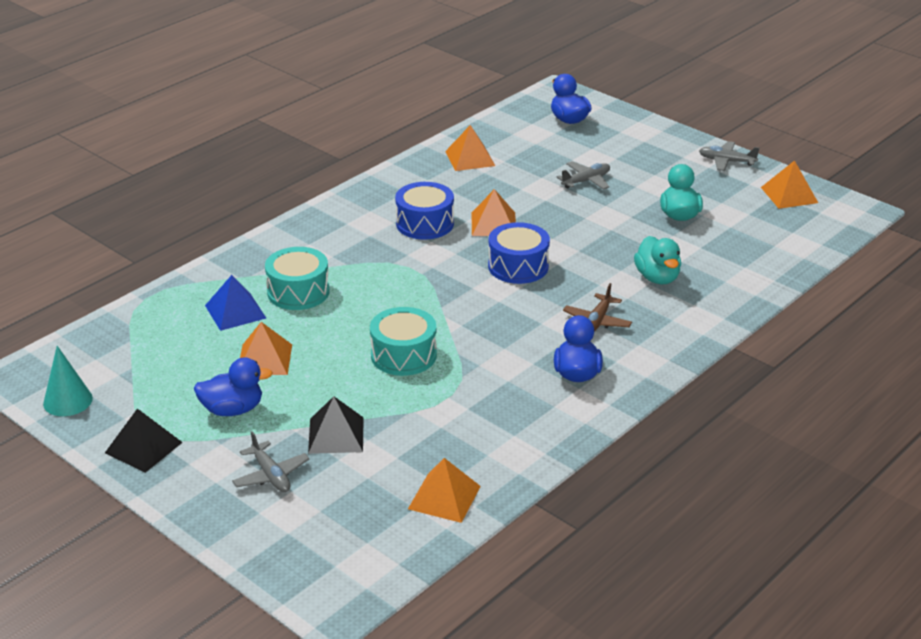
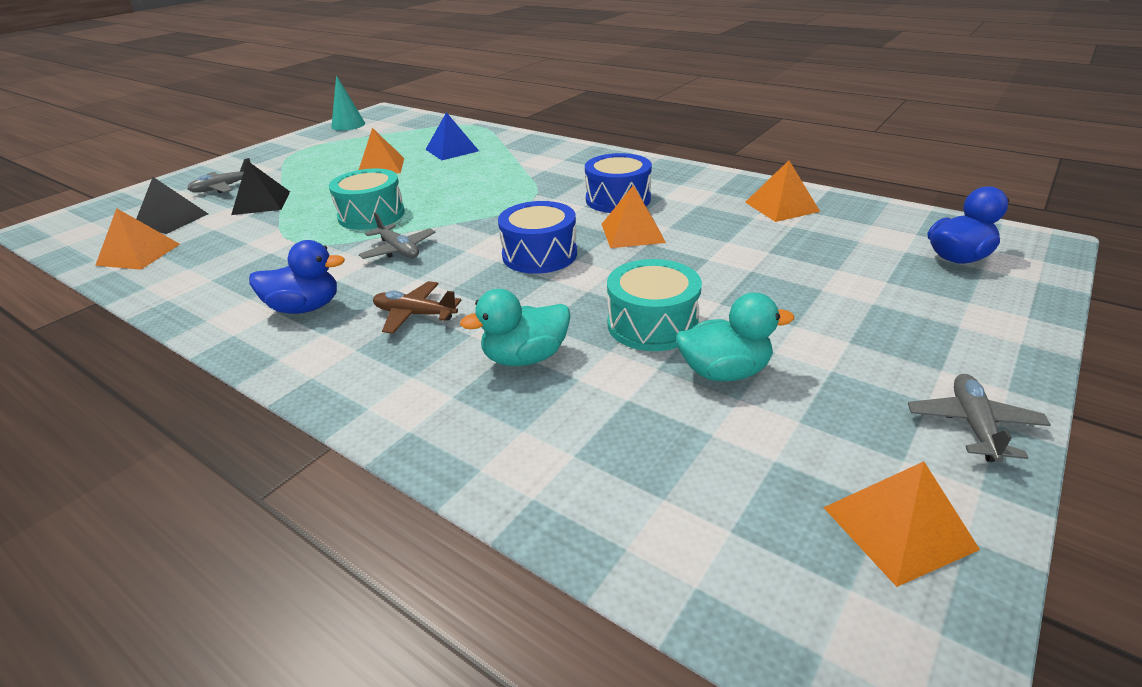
camera: 85 degrees right, 0 degrees up
(143, 447) = (283, 149): black pyramid -> black pyramid (171, 220)
(233, 410) = (315, 166): blue duck -> none
(298, 292) = (481, 165): turquoise drum -> turquoise drum (652, 324)
(586, 181) = (780, 283): grey plane -> grey plane (398, 250)

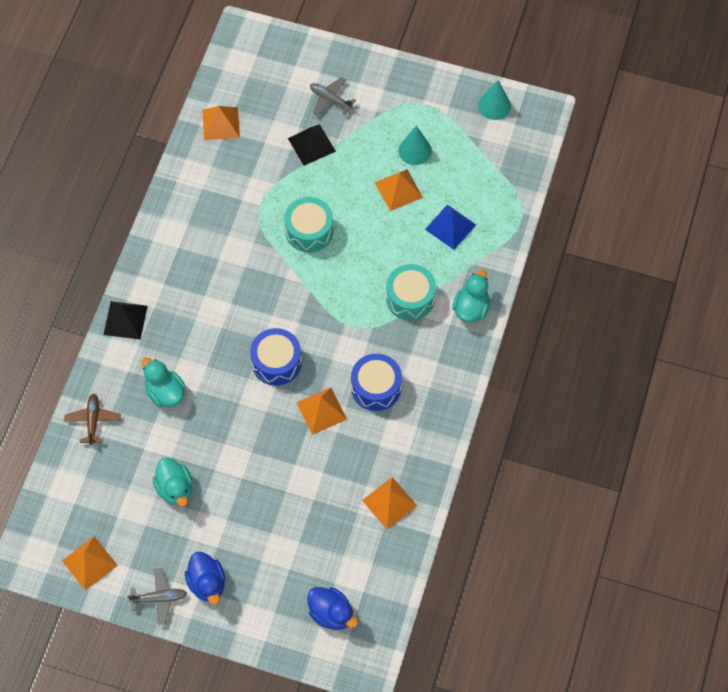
camera: 70 degrees right, 30 degrees up
(171, 220) = (271, 105): black pyramid -> black pyramid (125, 320)
(305, 308) = (185, 260): blue duck -> blue duck (207, 583)
(346, 156) = (415, 150): none -> turquoise cone
(398, 250) = (263, 275): grey plane -> none
(415, 314) = (192, 321): brown plane -> brown plane (93, 421)
(553, 149) = (471, 308): none -> turquoise duck
(652, 324) = (210, 446): turquoise drum -> turquoise drum (410, 298)

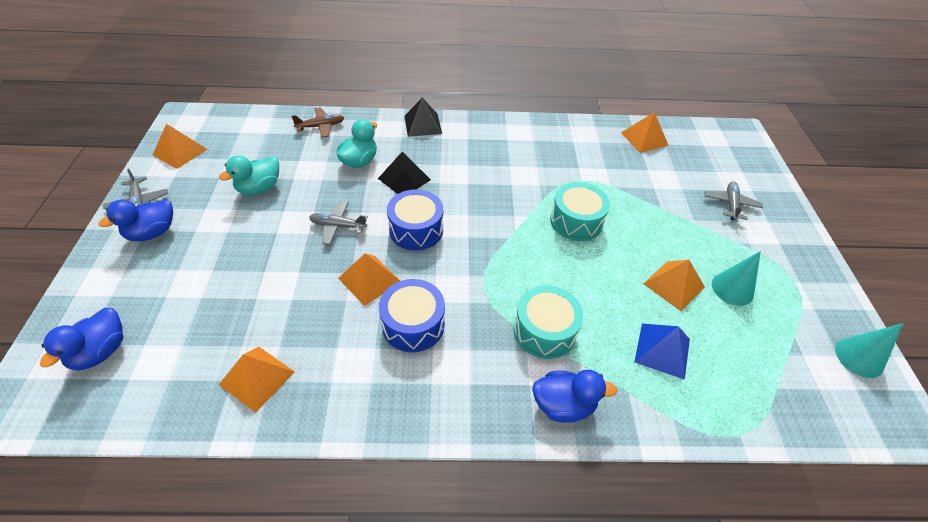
camera: 70 degrees right, 15 degrees down
(251, 425) = (338, 226): none -> grey plane
(311, 145) = (671, 202): black pyramid -> black pyramid (404, 179)
(471, 308) = (563, 405): turquoise duck -> blue duck

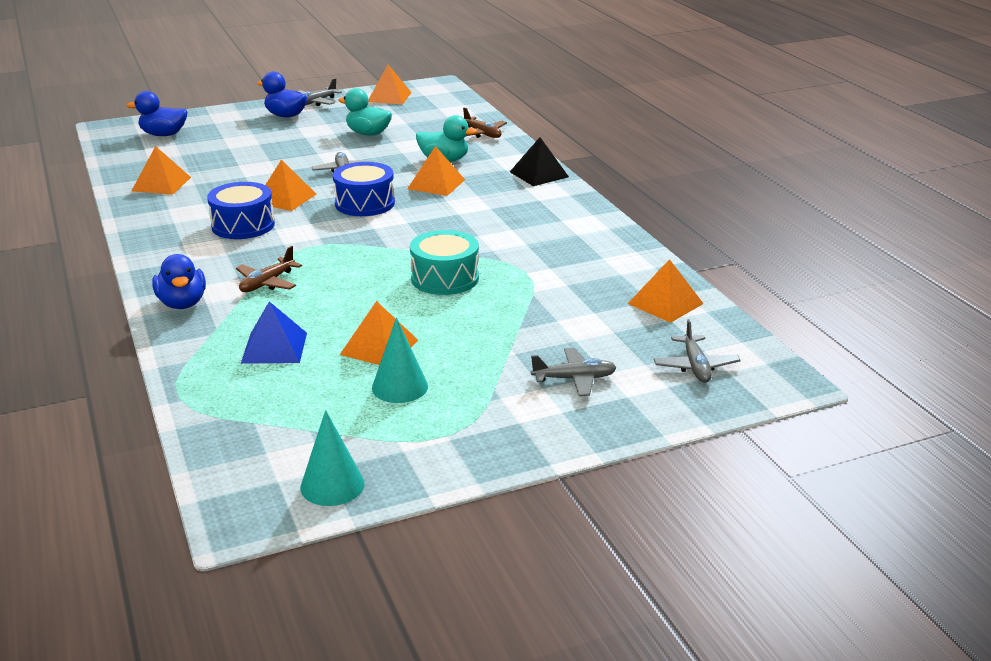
camera: 70 degrees right, 20 degrees down
(404, 179) = (436, 184): black pyramid -> orange pyramid
(544, 331) = (267, 283): turquoise drum -> brown plane
(721, 154) = (695, 366): none -> grey plane

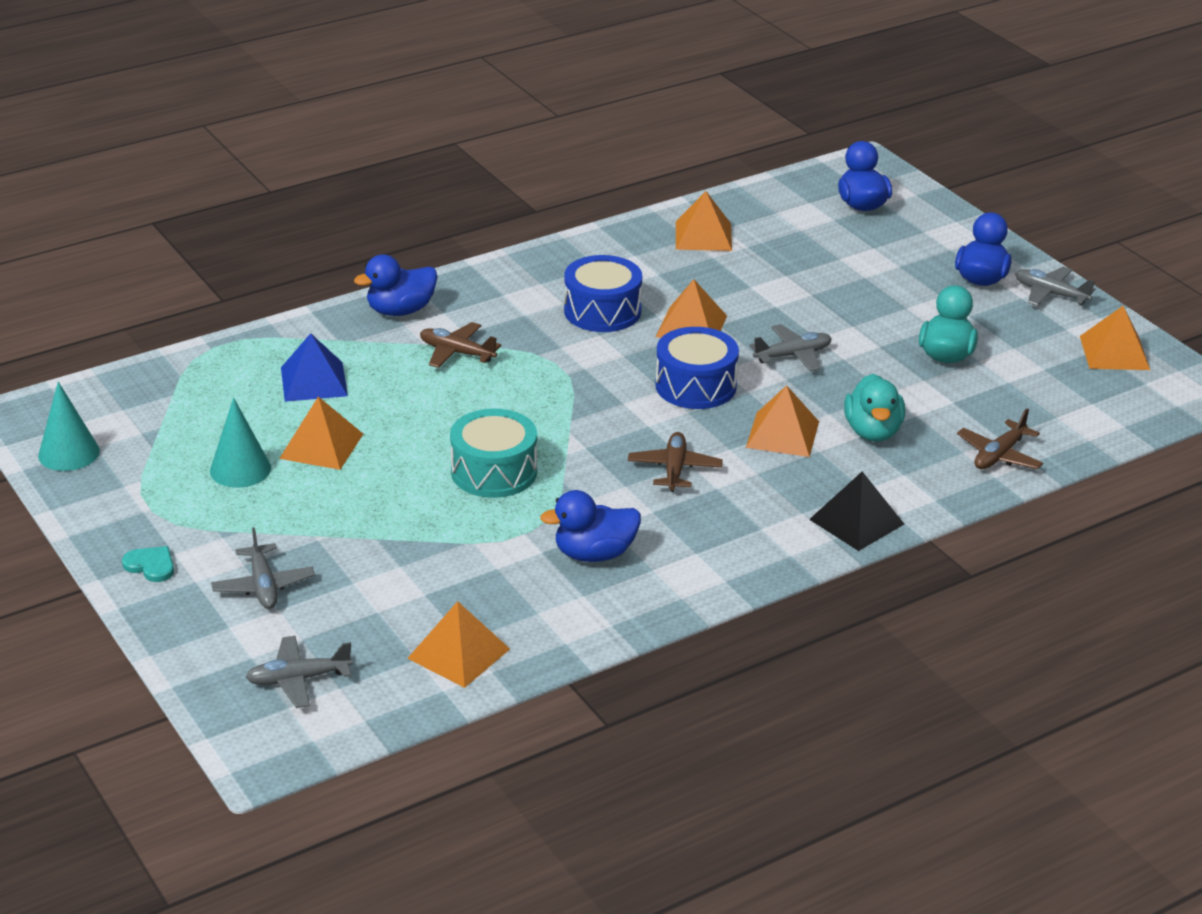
camera: 80 degrees right, 5 degrees up
(464, 218) = (674, 469): none -> brown plane
(536, 434) = (151, 565): none -> turquoise heart
(557, 251) = (594, 554): none -> blue duck

